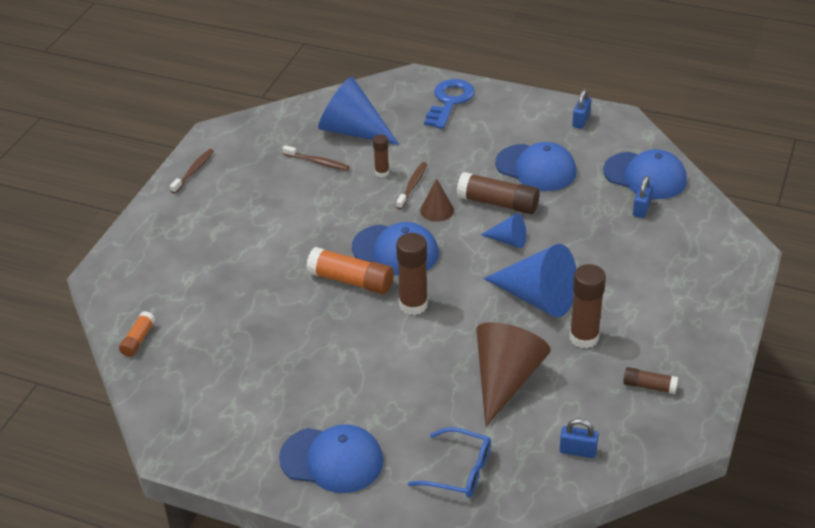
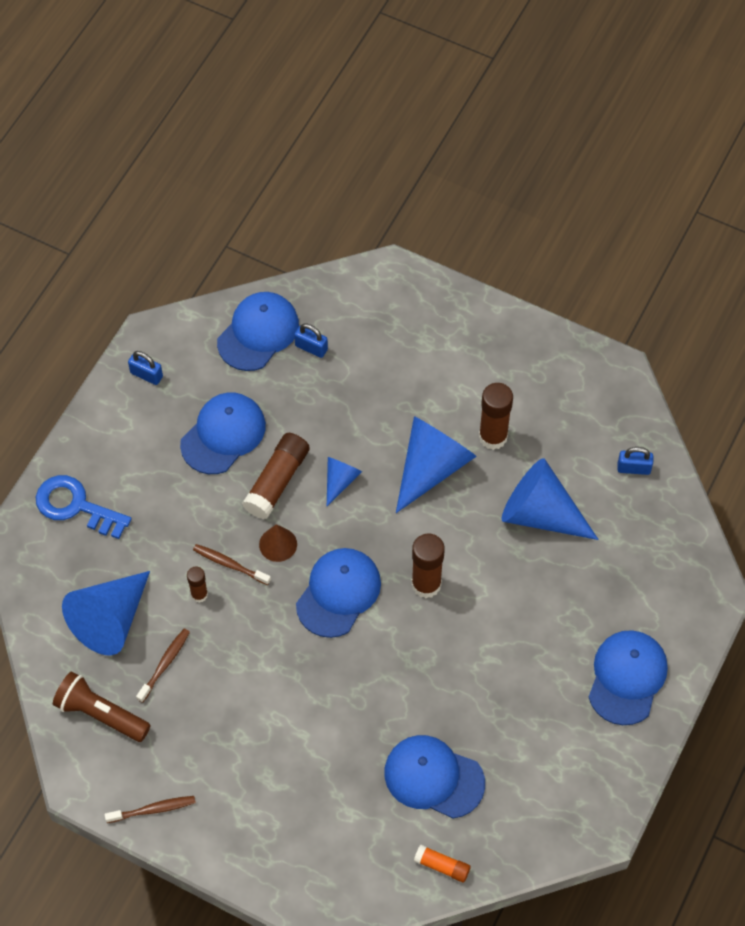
camera: 85 degrees left, 20 degrees up
(193, 171) = (153, 809): brown toothbrush -> brown toothbrush turned 135 degrees clockwise
(222, 327) = (433, 777): none -> blue cap
(272, 136) = (100, 714): none -> brown flashlight
(351, 281) = (380, 642): orange glue stick -> none
(459, 471) = (649, 569): blue glasses -> none
(505, 380) = (541, 514): brown cone -> blue cone
(578, 451) = (633, 468): blue padlock -> blue padlock turned 75 degrees clockwise
(649, 386) = (562, 395): brown glue stick -> none

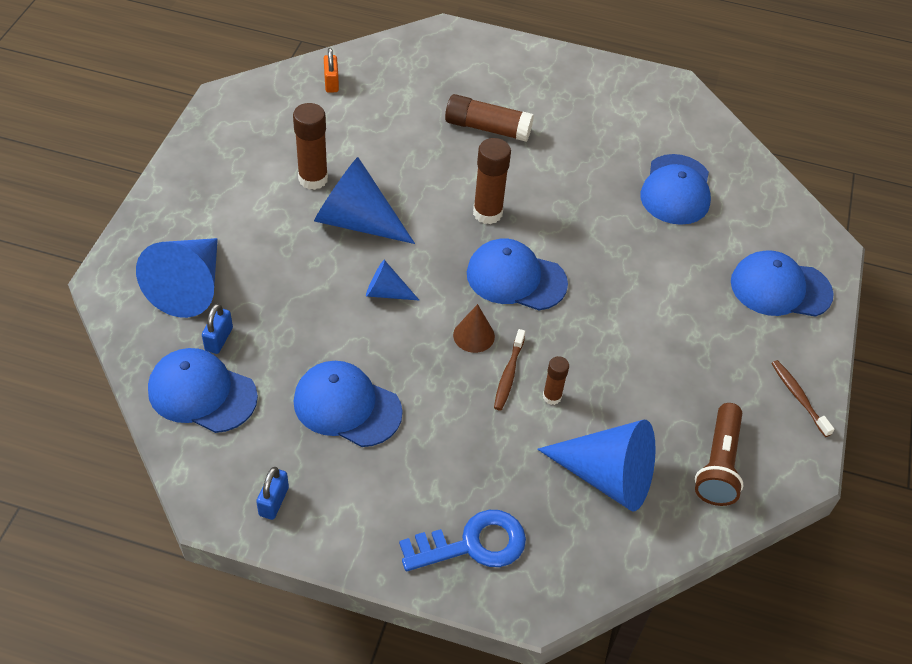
camera: 105 degrees left, 10 degrees down
(75, 506) = (473, 544): blue key -> blue key turned 120 degrees counterclockwise
(164, 664) = (641, 415): brown toothbrush -> none
(277, 481) = (398, 347): brown glue stick -> brown glue stick (487, 128)
(442, 866) = (752, 177): orange glue stick -> none
(541, 514) = (392, 139): blue cone -> blue cone (190, 286)
(627, 678) = (538, 77): blue cap -> blue cap (780, 288)
(633, 468) = (331, 83): blue padlock -> orange padlock

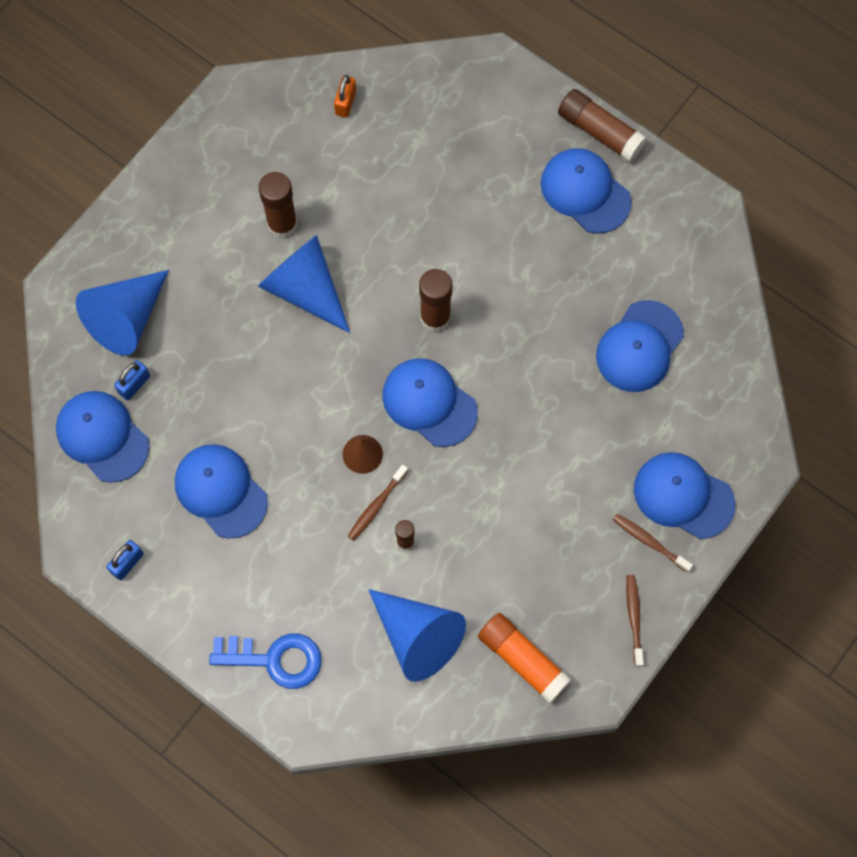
camera: 25 degrees right, 20 degrees up
(386, 292) = (301, 380): blue cone -> none
(487, 128) = (481, 209): brown glue stick -> brown glue stick (599, 132)
(568, 97) = (585, 192): none -> blue cap
(718, 465) = (522, 659): brown flashlight -> orange glue stick
(774, 332) = (649, 542): none -> brown toothbrush

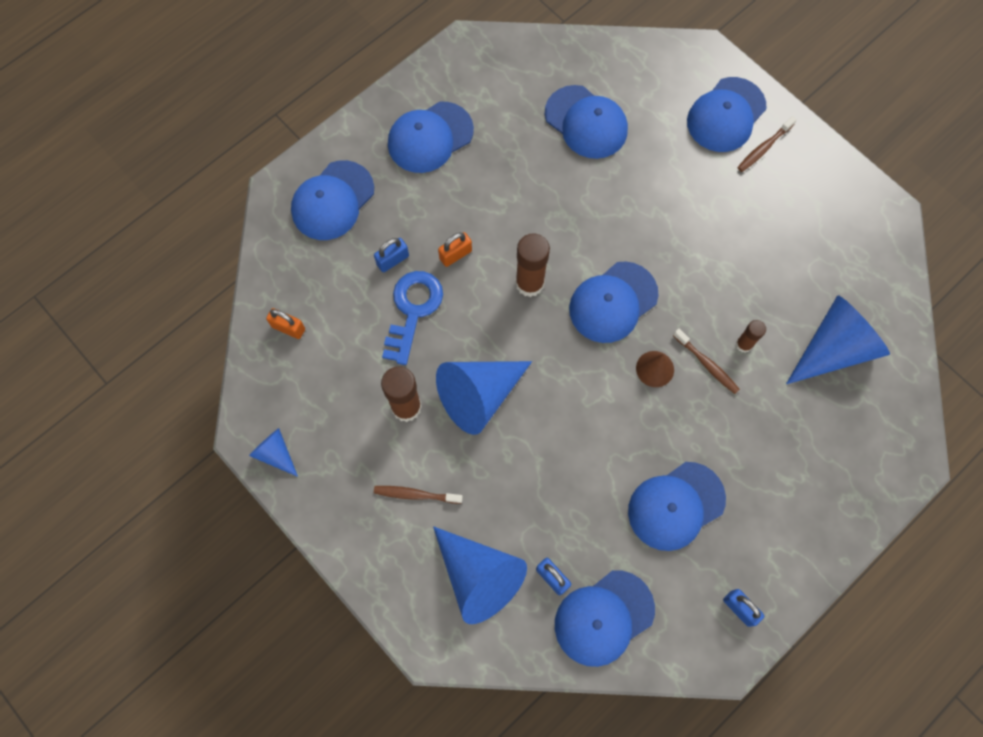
camera: 80 degrees left, 0 degrees up
(218, 119) = (275, 453): none -> blue cone
(275, 659) = (846, 478): blue key -> blue key (413, 310)
(436, 182) = (392, 260): none -> blue padlock
(453, 241) = (455, 255): none -> orange padlock
(491, 113) = (332, 201): none -> blue cap
(522, 659) = (860, 265): orange glue stick -> none
(599, 132) = (373, 115): brown glue stick -> none
(634, 618) = (830, 172): brown toothbrush -> brown toothbrush (415, 494)

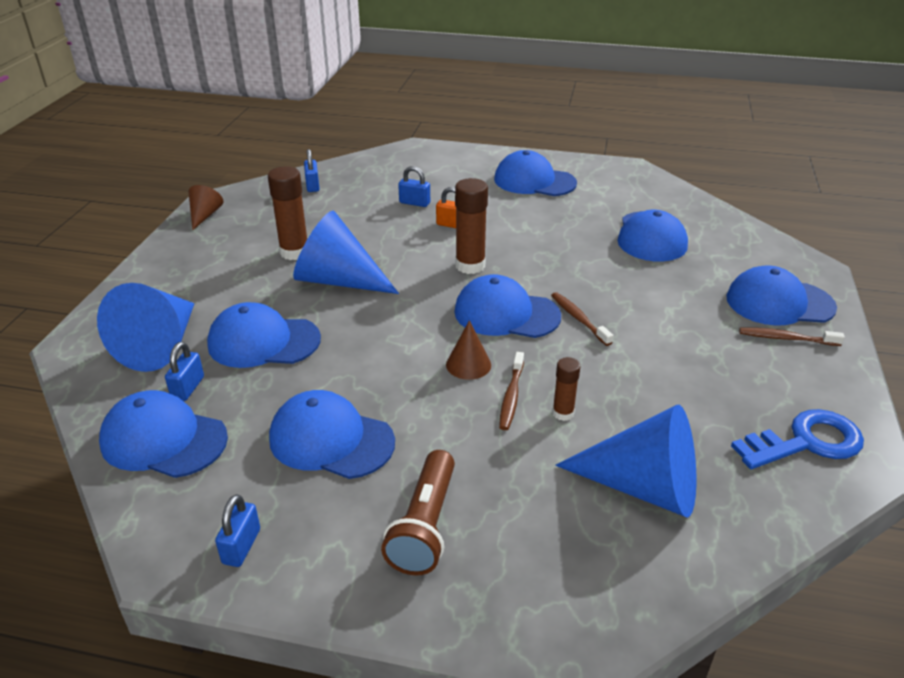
camera: 55 degrees right, 35 degrees down
(275, 453) = (204, 215): blue cone -> brown cone
(288, 328) = (312, 186): orange padlock -> blue padlock
(332, 201) = (432, 166): blue cap -> blue cap (263, 342)
(413, 310) = (382, 225): blue key -> blue key (806, 442)
(415, 494) = (218, 284): brown toothbrush -> brown toothbrush (579, 319)
(788, 492) = (425, 526): none -> brown flashlight

